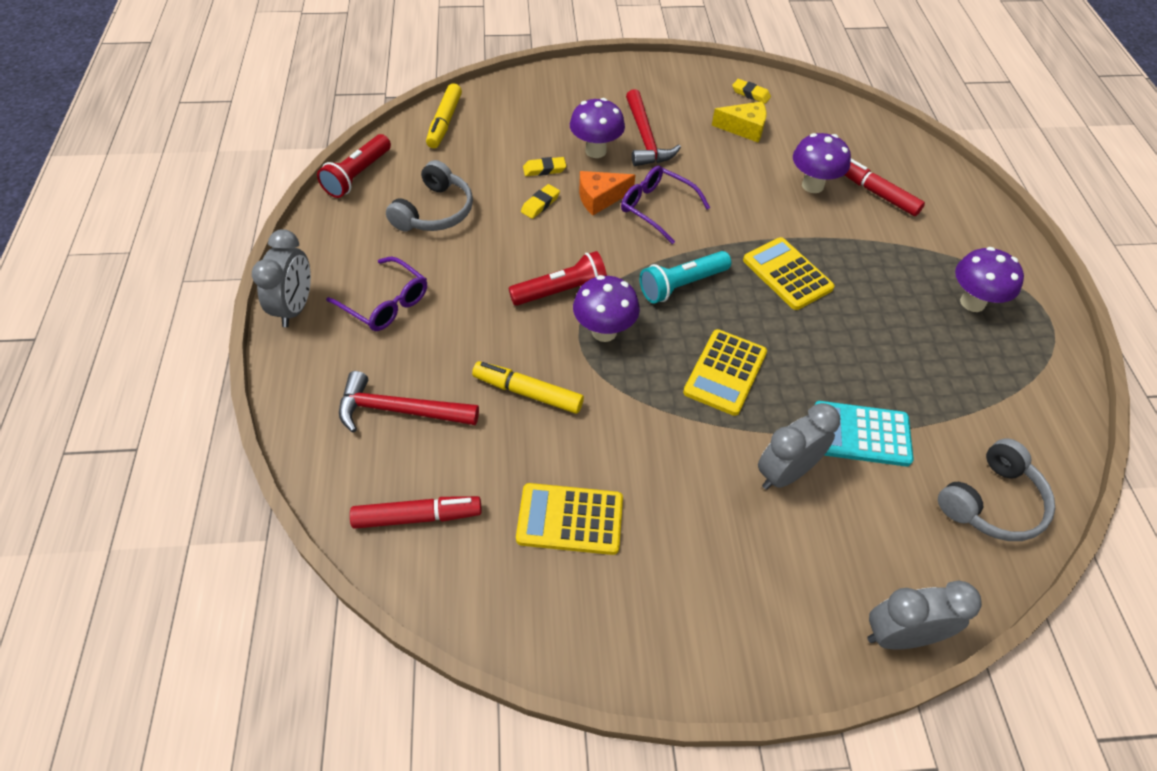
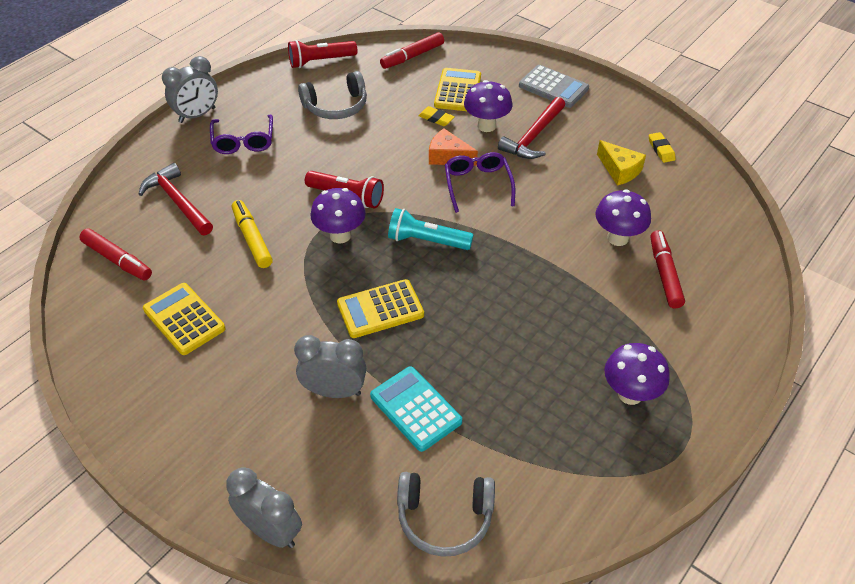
camera: 45 degrees right, 5 degrees down
(445, 122) = (412, 56): yellow marker -> red marker
(540, 204) = (404, 138): yellow eraser -> none
(605, 85) = (553, 87): none -> grey calculator
(787, 274) = (510, 281): yellow calculator -> yellow calculator (458, 91)

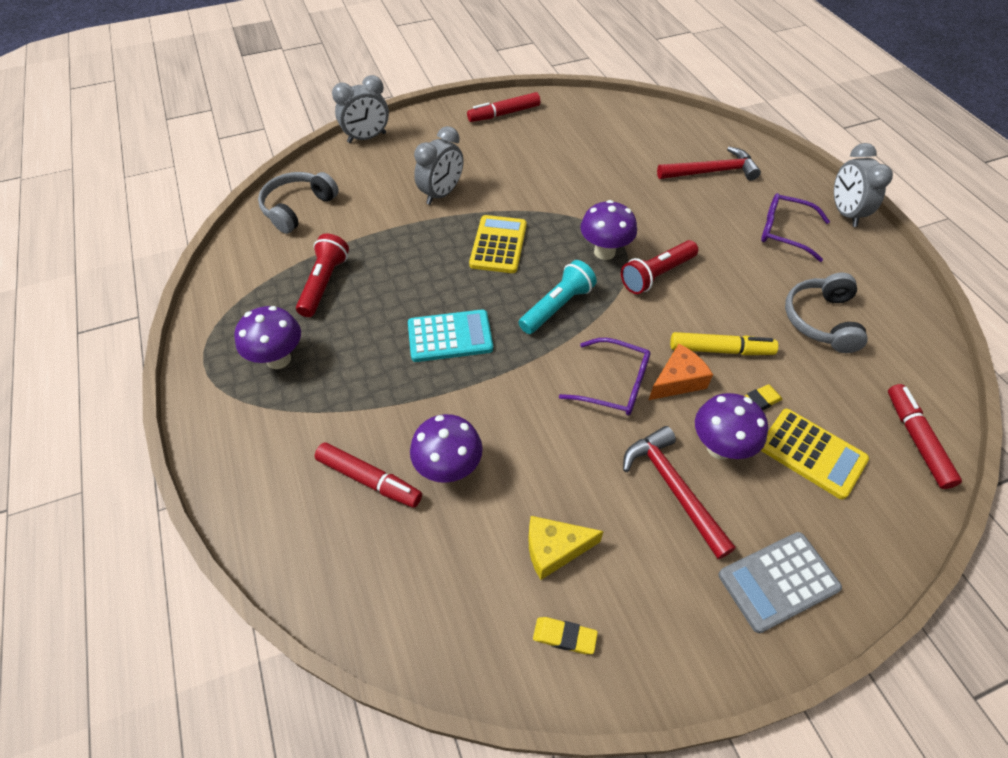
camera: 120 degrees right, 5 degrees up
(117, 260) = (657, 128): red marker -> red marker (504, 114)
(184, 319) = (569, 145): yellow calculator -> none
(252, 239) = (635, 199): yellow marker -> yellow marker (720, 350)
(320, 61) = (928, 339): red flashlight -> red flashlight (324, 283)
(415, 409) = (389, 227): turquoise calculator -> turquoise calculator (450, 337)

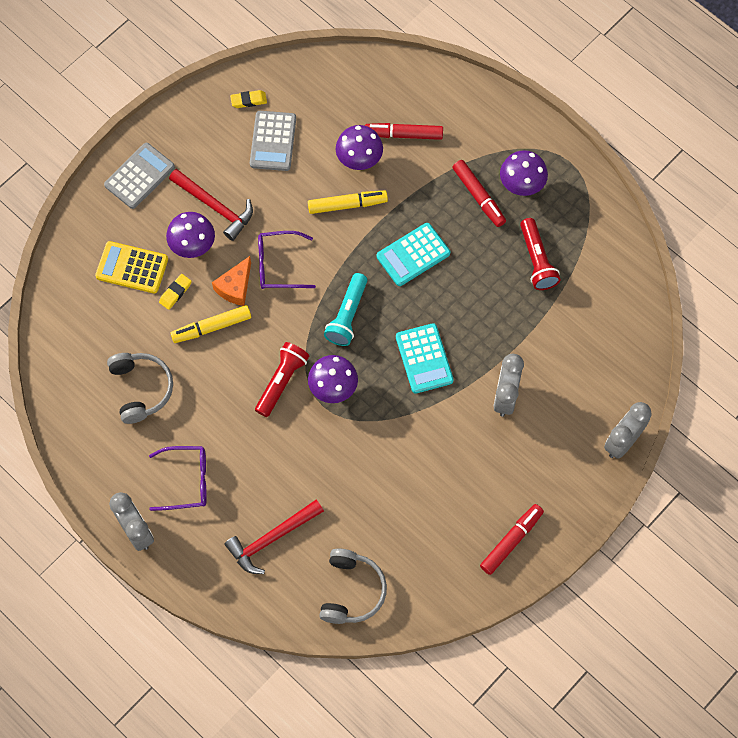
camera: 155 degrees right, 15 degrees up
(298, 208) = (617, 326): grey headphones -> grey headphones (351, 591)
(495, 420) = (347, 205): none -> yellow marker
(498, 245) = (424, 359): yellow calculator -> turquoise calculator
(554, 549) = (273, 141): yellow cheese -> grey calculator
(916, 440) = (63, 307): red marker -> red marker (478, 196)

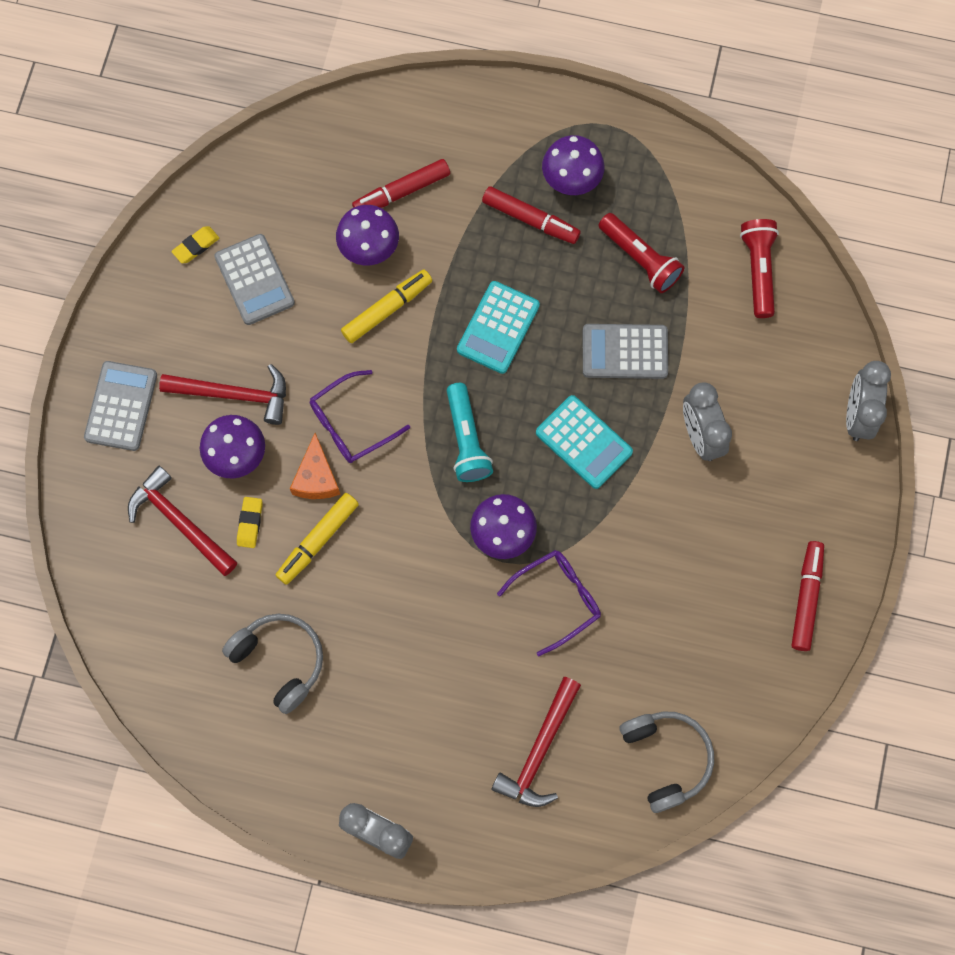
camera: 30 degrees left, 5 degrees up
(132, 268) = (179, 521): yellow calculator -> red hammer
(186, 481) = (399, 740): purple glasses -> purple glasses (557, 599)
(281, 381) = (438, 560): red flashlight -> red flashlight (758, 271)
(488, 315) = (625, 352): none -> grey calculator

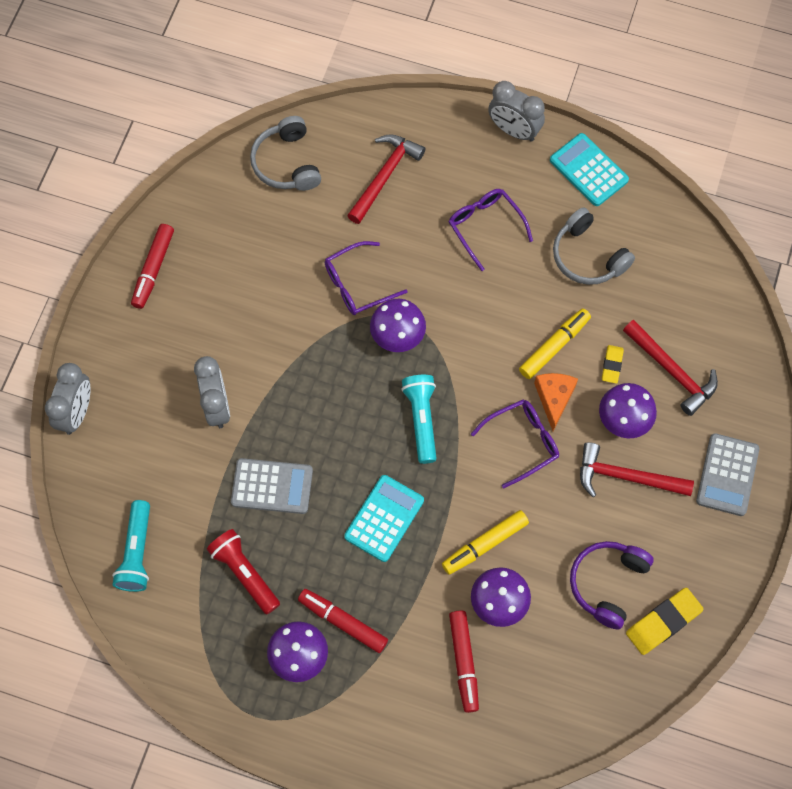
camera: 175 degrees left, 5 degrees down
(196, 246) = (663, 622): yellow eraser -> yellow eraser, size x1.70
(254, 280) = (607, 583): grey calculator -> purple headphones
(402, 191) = (464, 661): red marker -> red marker turned 105 degrees clockwise
(407, 689) = (485, 227): none -> purple glasses
(583, 442) = (319, 409): turquoise calculator -> turquoise calculator (588, 170)
(758, 271) = (137, 552): red flashlight -> turquoise flashlight

